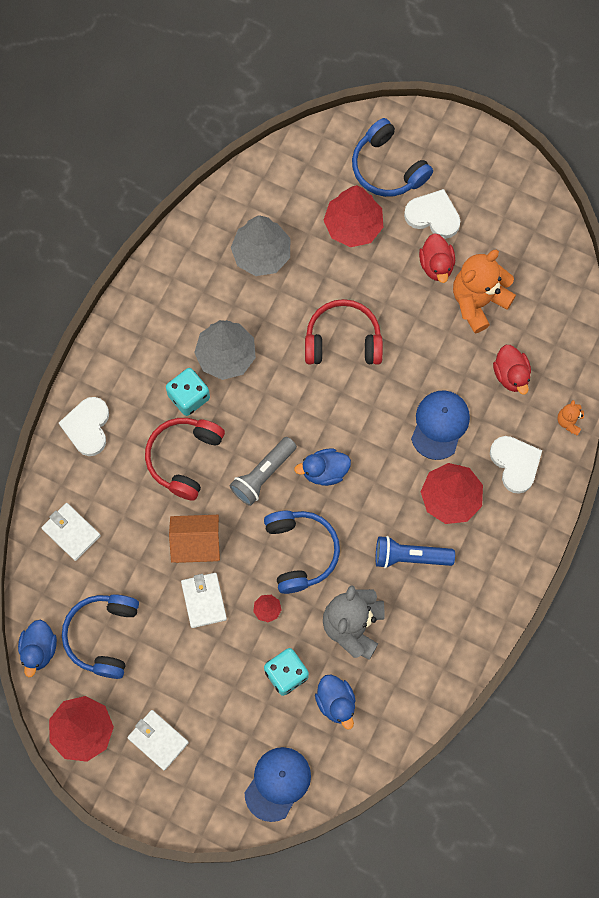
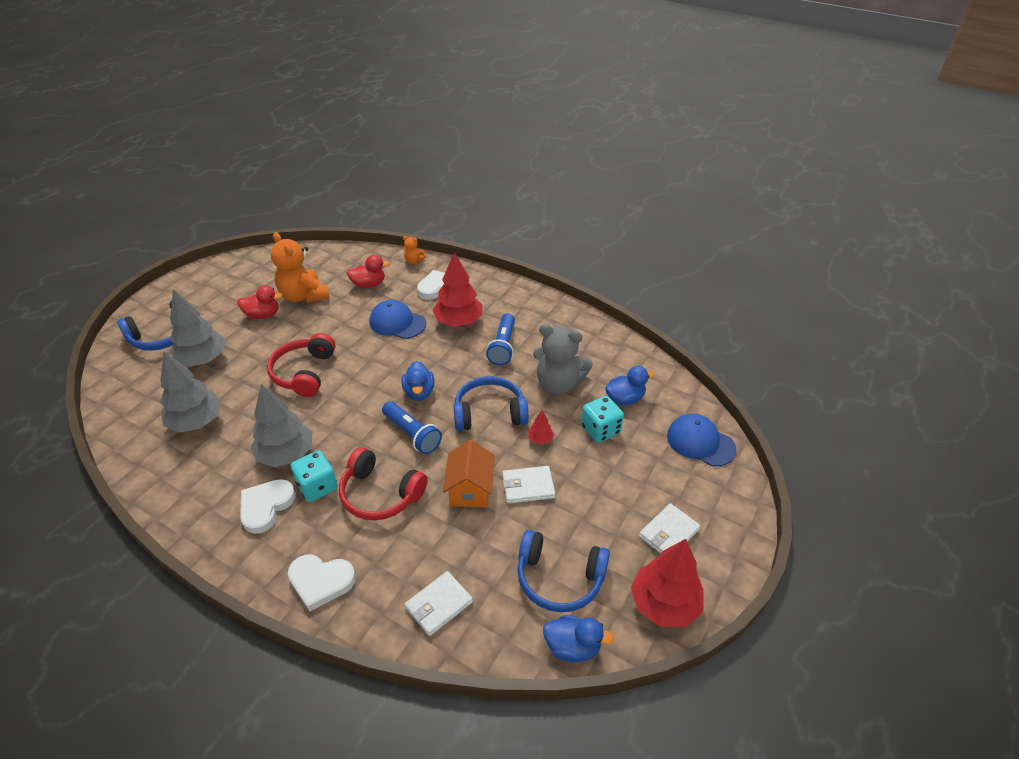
camera: 85 degrees left, 30 degrees down
(263, 474) = (412, 434): grey flashlight -> blue flashlight
(353, 226) = (203, 359): red tree -> grey tree
(433, 216) = (220, 314): white heart -> white heart (266, 506)

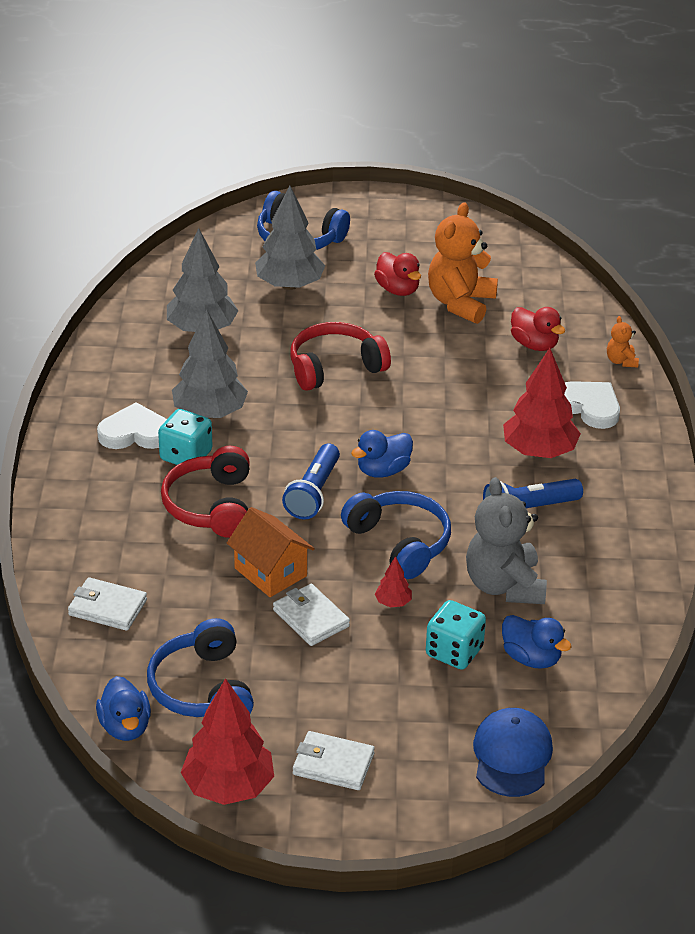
camera: 60 degrees right, 5 degrees down
(321, 581) = (77, 513): white heart -> none
(397, 323) = (486, 400): blue cap -> none
(470, 489) = (270, 572): orange house -> orange house turned 75 degrees clockwise

